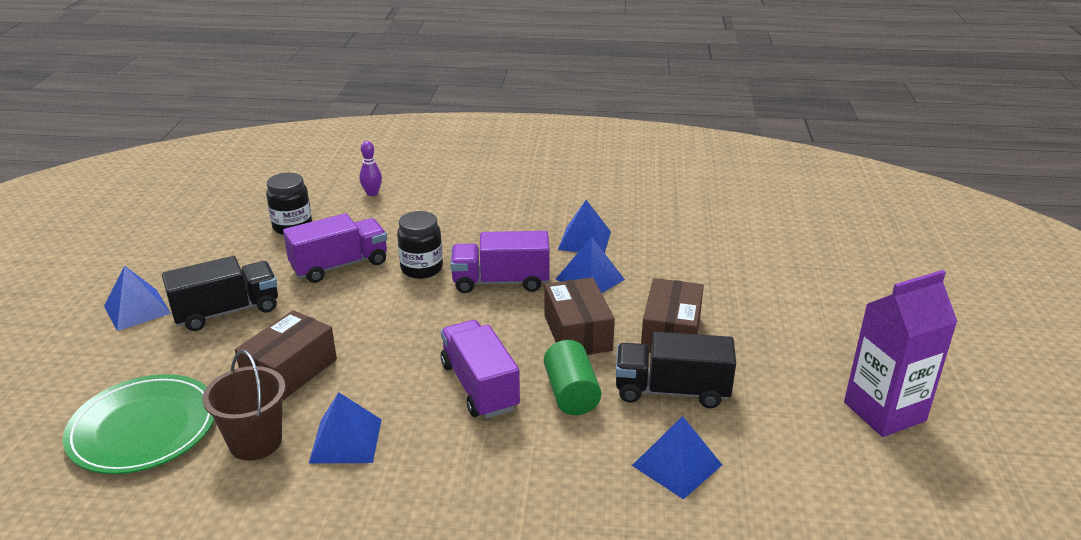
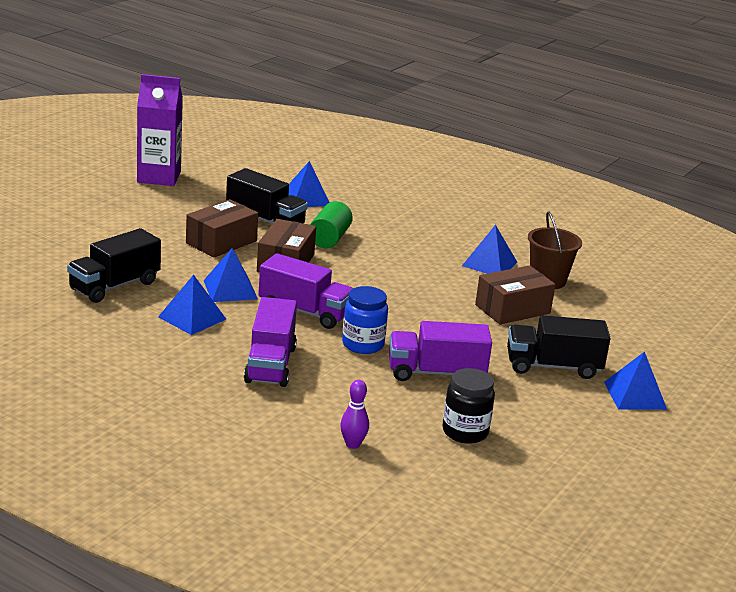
camera: 155 degrees left, 5 degrees down
(143, 428) = (623, 310): green plate -> none
(421, 269) = (363, 344): black jar -> blue jar
(479, 386) = (385, 260): purple truck -> purple truck (270, 364)
(682, 244) = (114, 286): none -> black truck

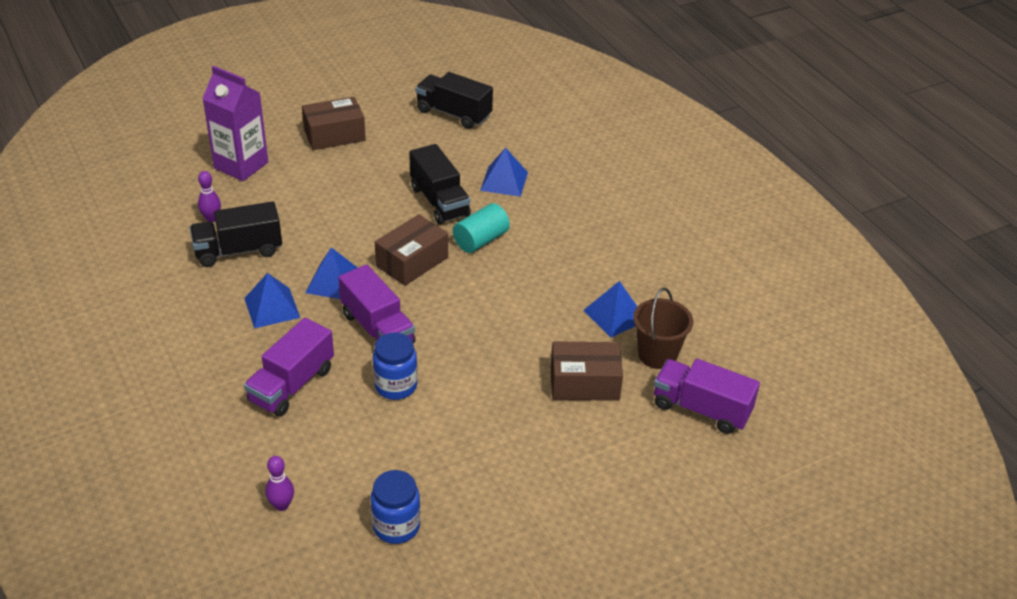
camera: 30 degrees right, 15 degrees up
(61, 269) = (211, 218): none -> purple bowling pin
(159, 177) = (387, 123): purple carton -> purple carton (241, 165)
(221, 242) = (375, 220): brown box -> brown box (334, 135)
(329, 238) = (480, 240): green cylinder -> turquoise cylinder
(436, 373) = (434, 443): purple truck -> purple truck (701, 409)
(465, 432) = (396, 526): black jar -> blue jar
(553, 367) = (558, 472): black truck -> black truck (453, 114)
(635, 395) = (610, 538): blue pyramid -> none

